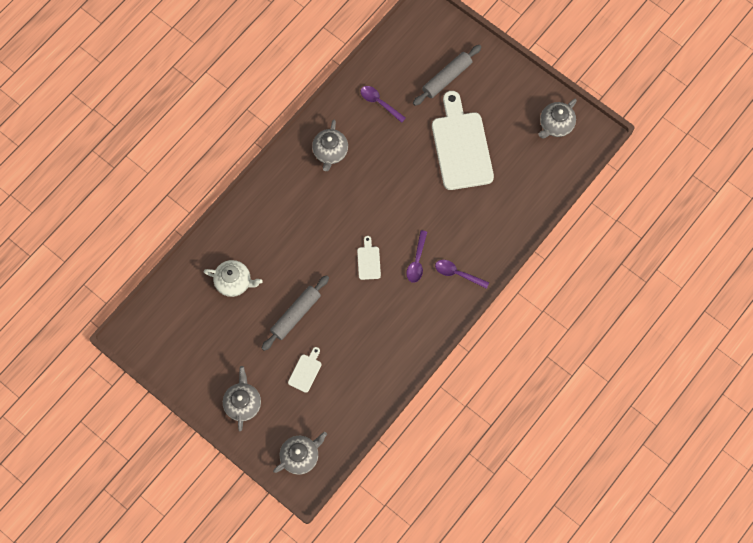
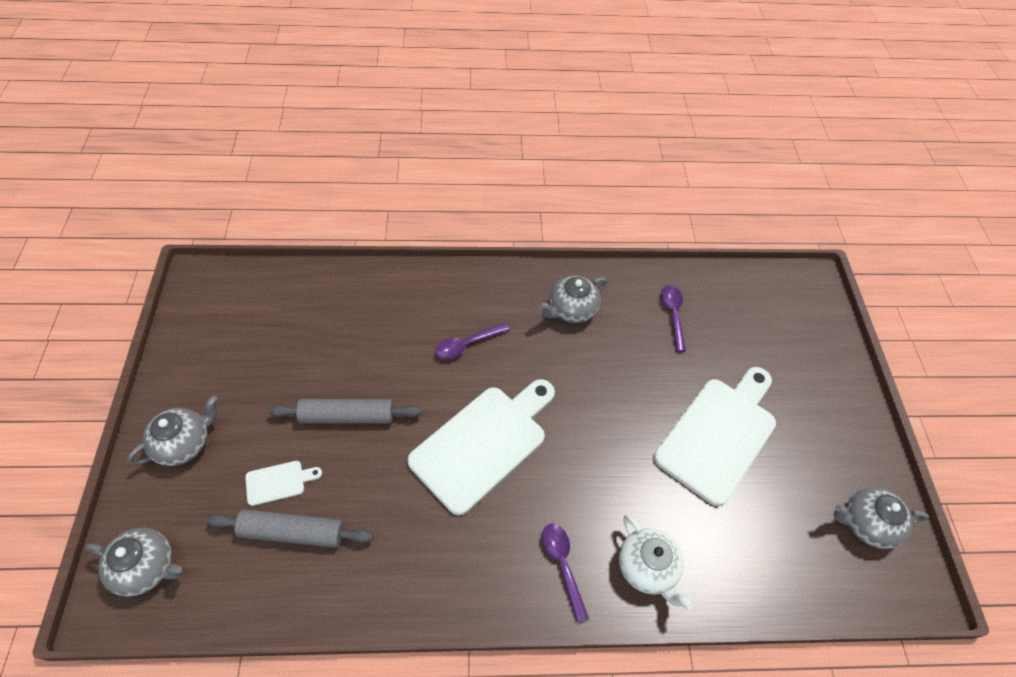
camera: 45 degrees right, 15 degrees down
(234, 282) = (338, 328): white teapot -> white teapot (647, 568)
(368, 261) = (483, 443): white cutting board -> white cutting board, size x2.37
(417, 261) = (533, 499): purple spoon -> purple spoon (467, 344)
(447, 78) = (773, 357): grey rolling pin -> grey rolling pin (292, 532)

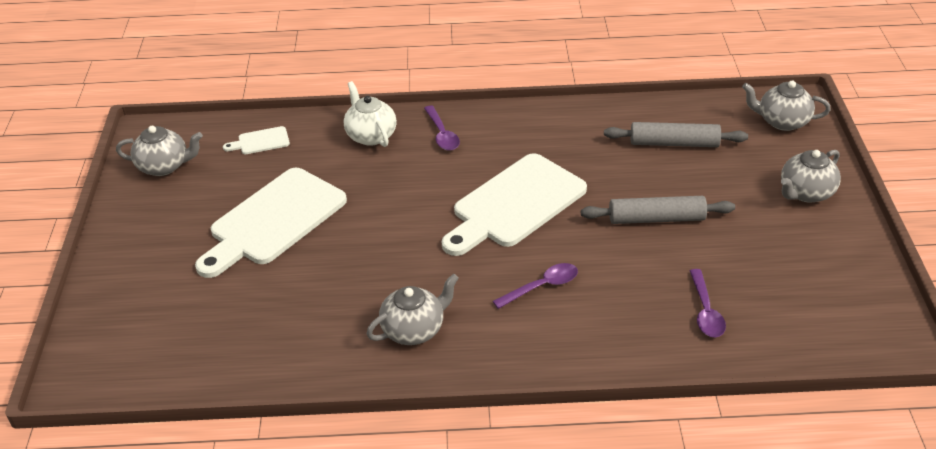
camera: 175 degrees left, 15 degrees down
(279, 482) = (701, 171): white cutting board -> white cutting board (260, 141)
(673, 315) = (284, 330): purple spoon -> purple spoon (705, 311)

